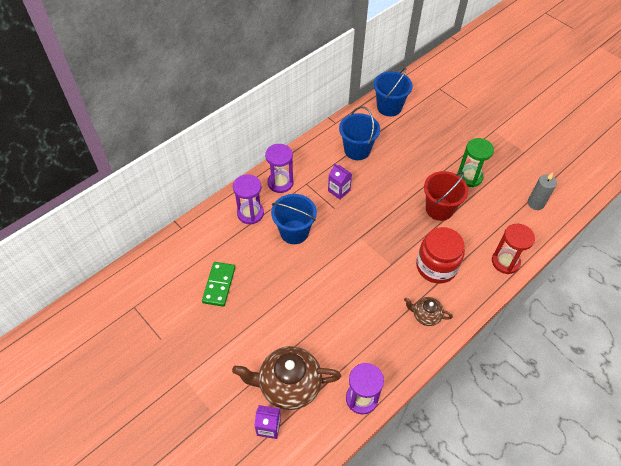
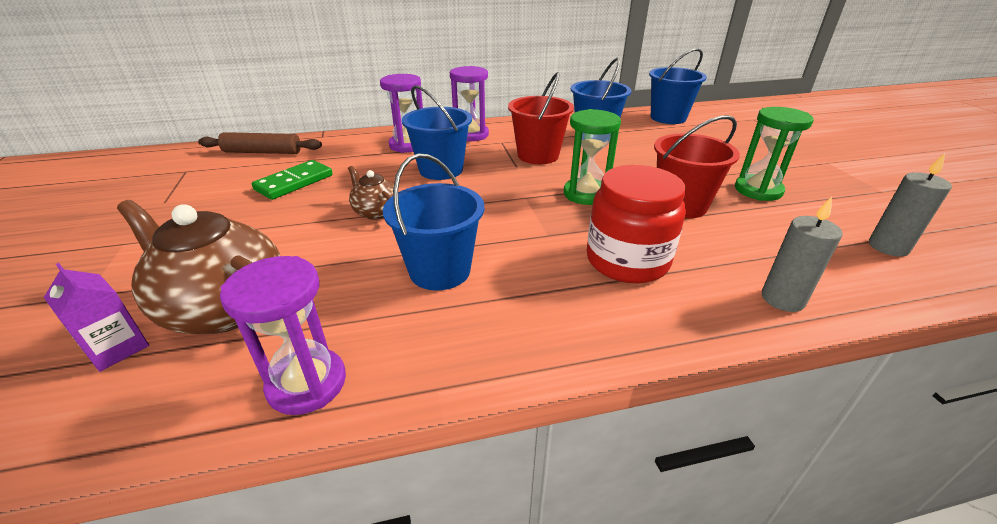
camera: 30 degrees right, 20 degrees down
(161, 264) = (263, 152): none -> brown rolling pin
(339, 190) = (538, 155): purple carton -> red bucket
(361, 314) = (440, 271): none -> blue bucket
(389, 220) = (586, 194): none -> green hourglass
(425, 315) = (554, 313): brown teapot -> brown teapot (376, 212)
(505, 262) = (782, 299): red hourglass -> grey candle

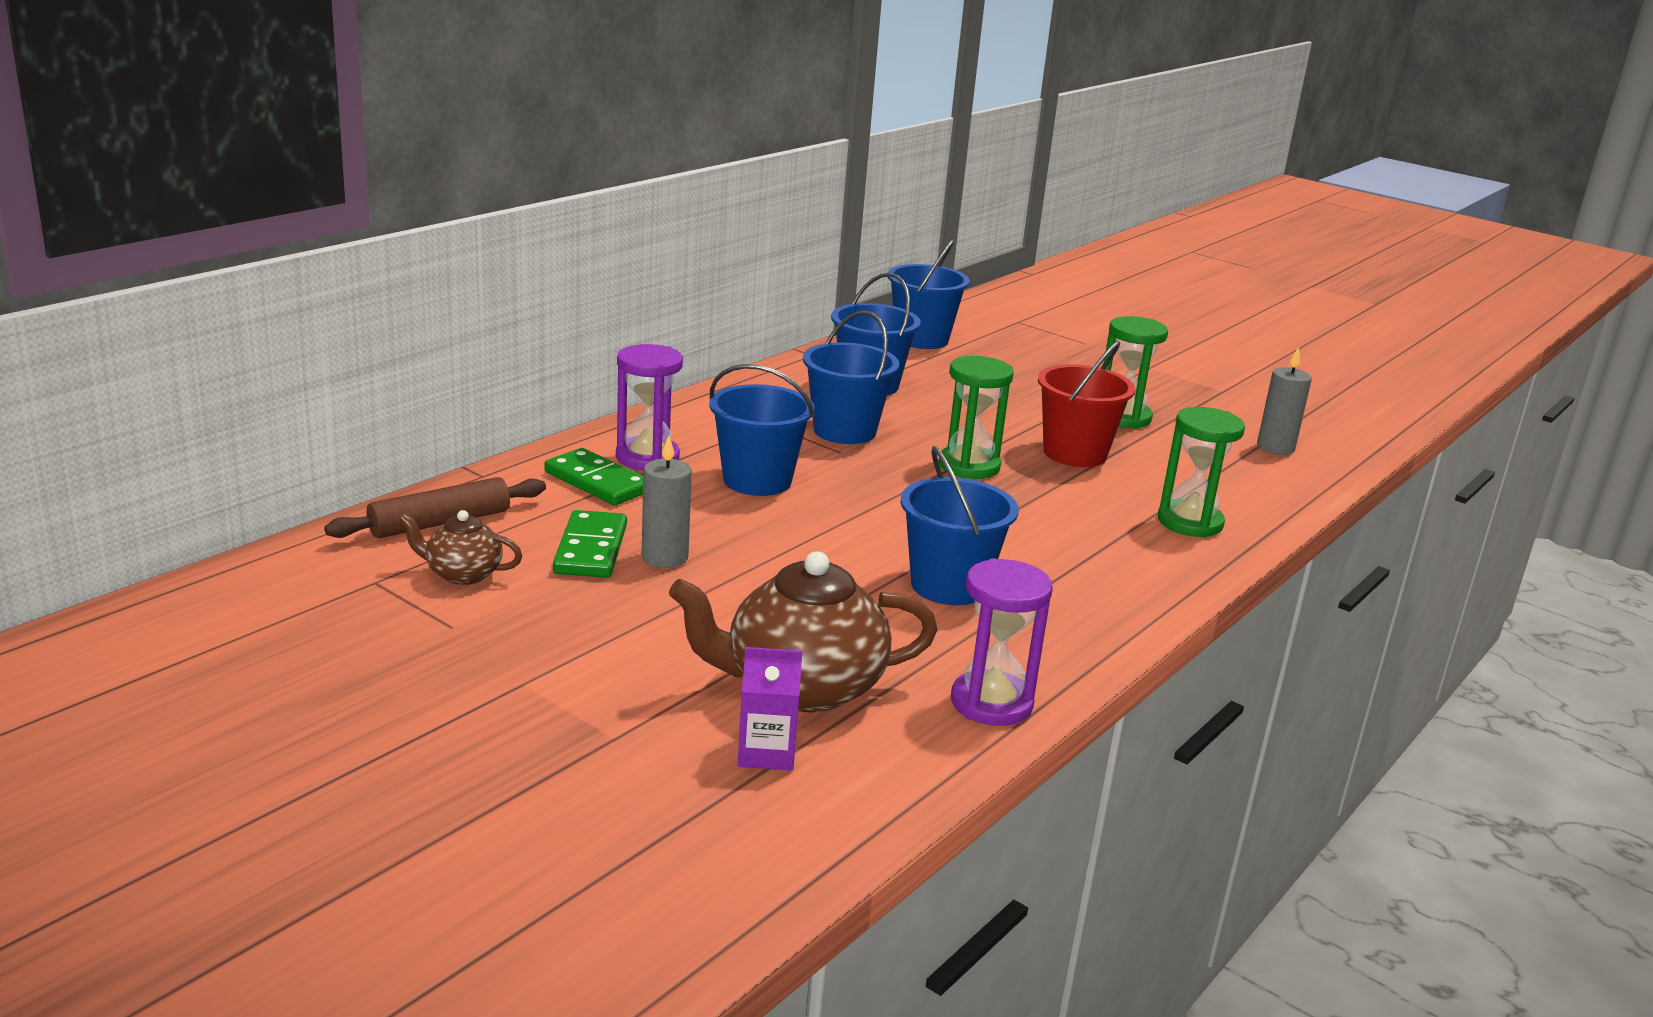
camera: 40 degrees left, 10 degrees down
(363, 151) = (598, 482): none -> green domino
(376, 212) = (774, 552): brown teapot -> brown teapot (462, 574)
(471, 135) = (708, 421): purple hourglass -> none
(538, 155) = (844, 431): red bucket -> blue bucket
(627, 260) = (1097, 522): red jar -> none
(714, 286) = (1190, 522): none -> green hourglass
(782, 299) = (1246, 516): grey candle -> grey candle (665, 557)

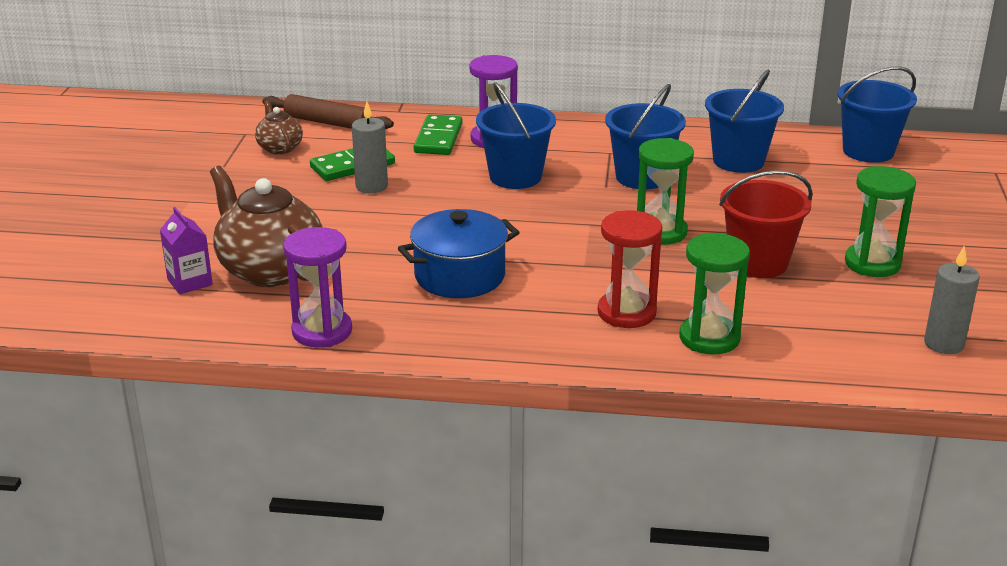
camera: 60 degrees right, 5 degrees up
(949, 586) = (459, 276): blue bucket -> blue pot
(1110, 537) = (626, 313): none -> red hourglass

